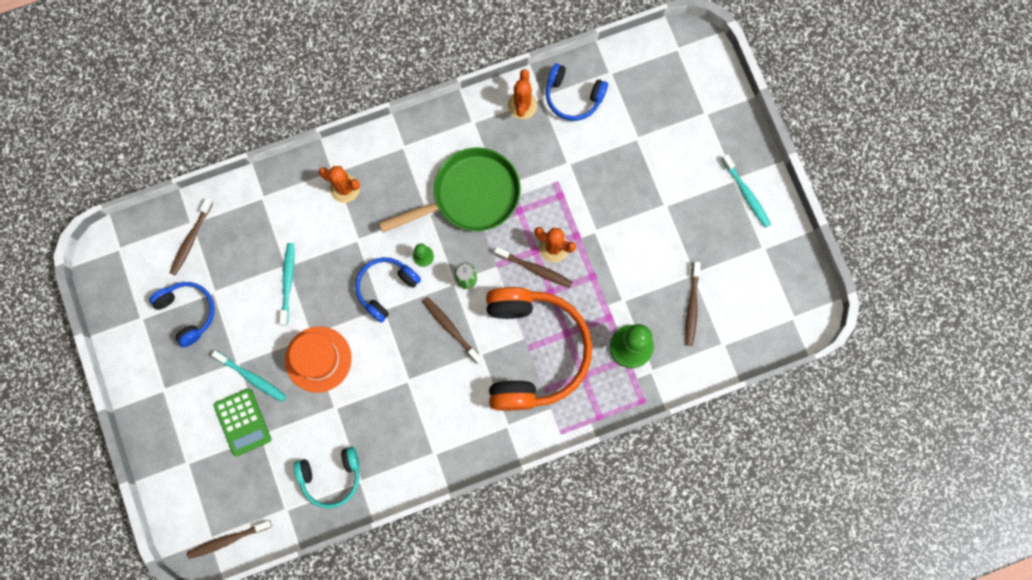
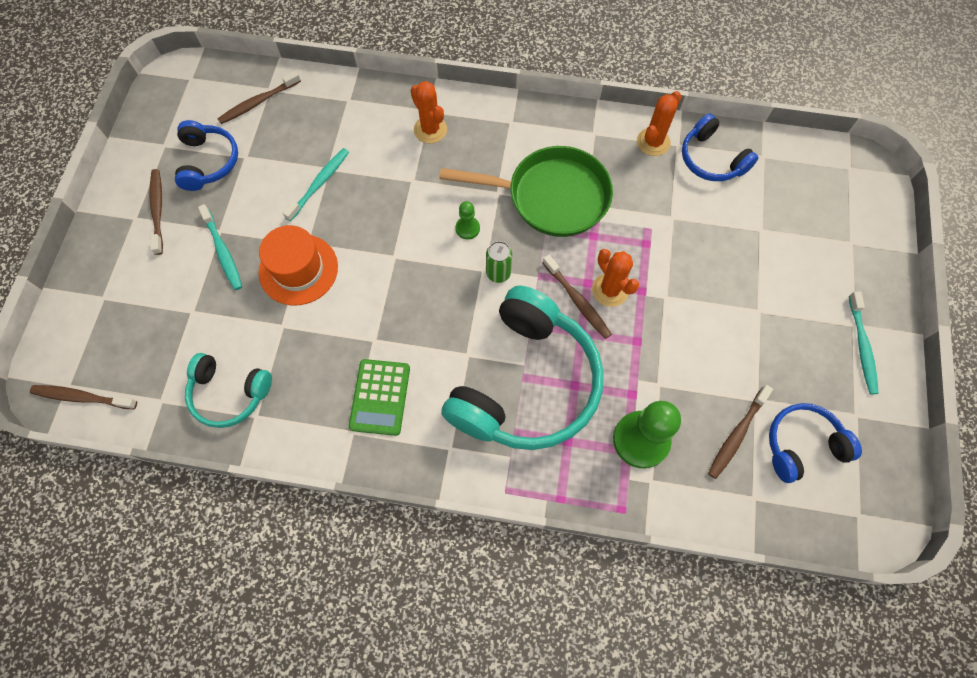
camera: 30 degrees right, 10 degrees down
(243, 422) = (183, 289): green calculator -> green calculator (380, 397)
(386, 288) = (410, 238): blue headphones -> blue headphones (802, 445)
(450, 328) = (451, 312): brown toothbrush -> brown toothbrush (158, 210)
(533, 351) = (526, 383): orange headphones -> turquoise headphones

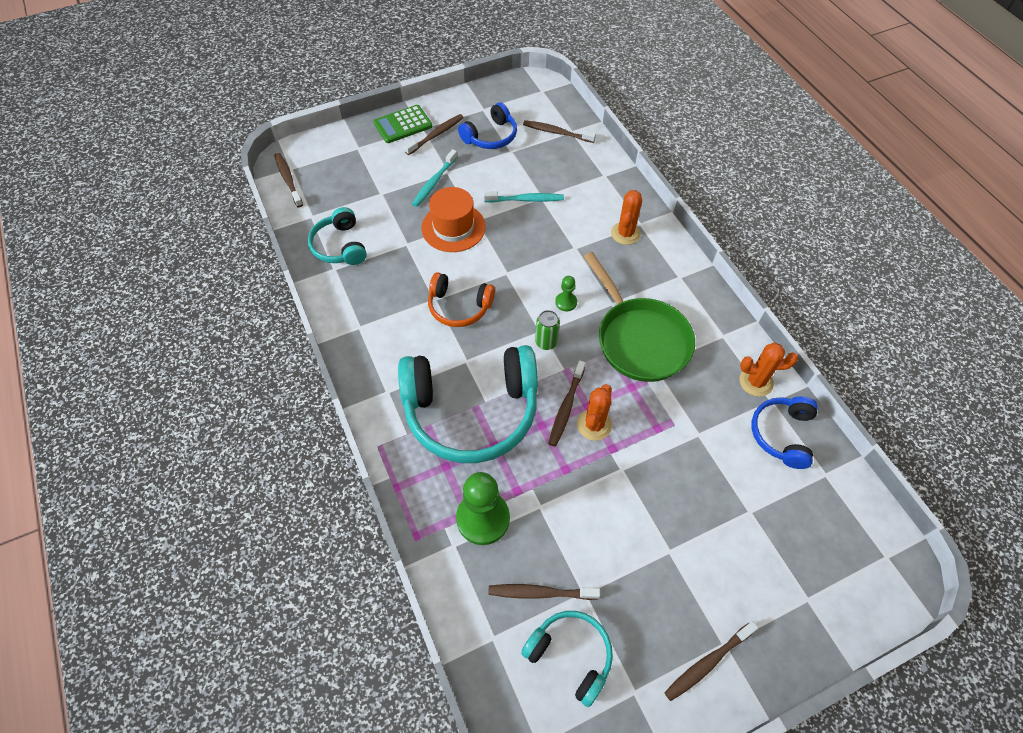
camera: 55 degrees right, 10 degrees down
(380, 397) = (395, 328): green calculator -> green calculator (403, 125)
(401, 323) = (459, 307): none -> orange headphones
(802, 445) = (570, 655): blue headphones -> turquoise headphones
(862, 347) = (707, 663): turquoise toothbrush -> brown toothbrush

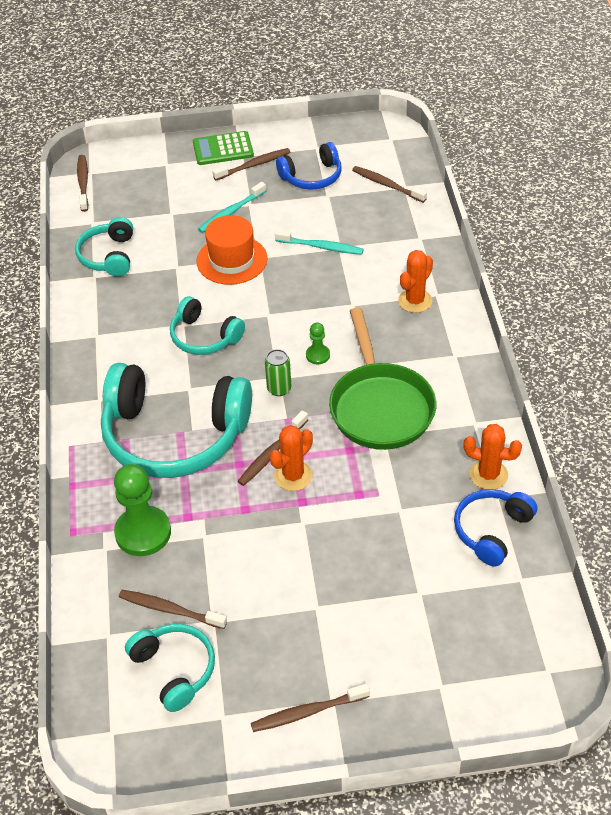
camera: 20 degrees right, 10 degrees down
(459, 307) = (204, 337): orange headphones -> turquoise headphones

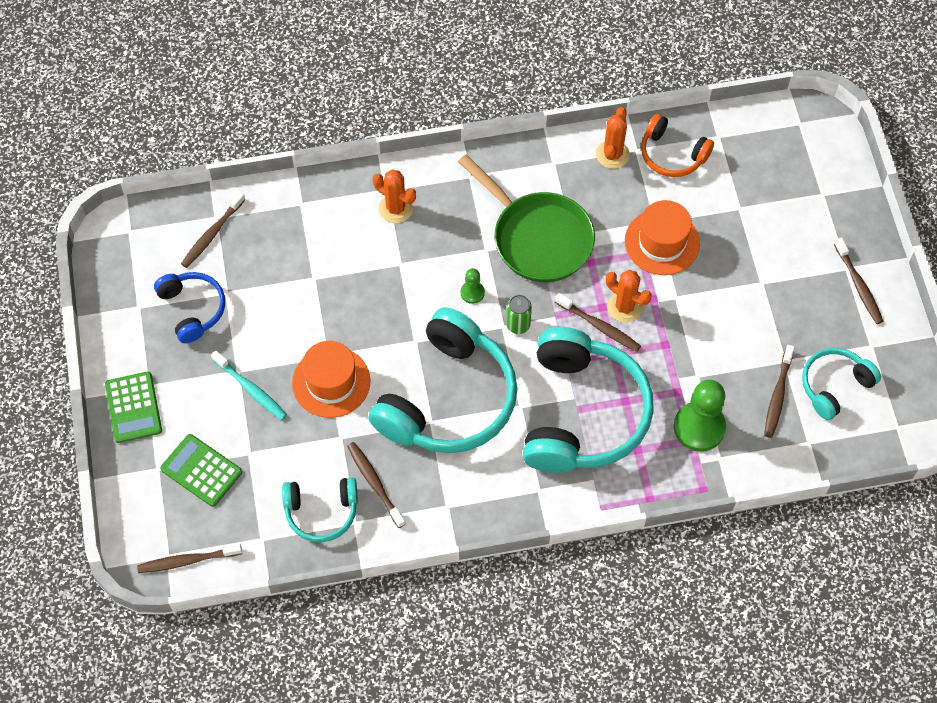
camera: 95 degrees left, 15 degrees up
(160, 187) = (201, 470): none -> green calculator
(204, 337) = (448, 399): turquoise headphones -> turquoise headphones, size x1.95
(254, 165) = (167, 371): brown toothbrush -> brown toothbrush (375, 483)
(321, 247) = (312, 295): turquoise toothbrush -> none
(373, 514) = (662, 242): none -> orange hat
(380, 407) = (538, 238): green pan -> green pan turned 60 degrees clockwise
(491, 530) = (672, 154): blue headphones -> orange headphones

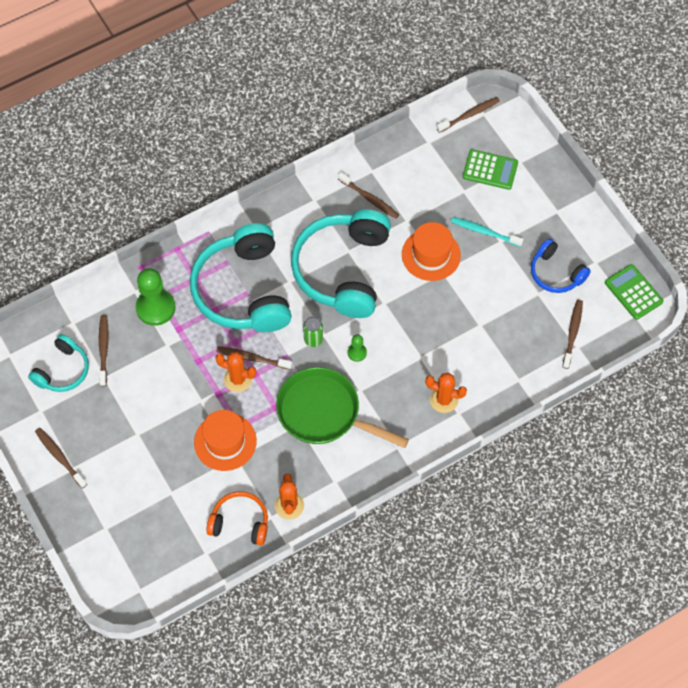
camera: 160 degrees right, 0 degrees up
(133, 407) = (558, 194): green calculator -> green calculator (633, 292)
(321, 512) = (397, 170): turquoise headphones -> none

